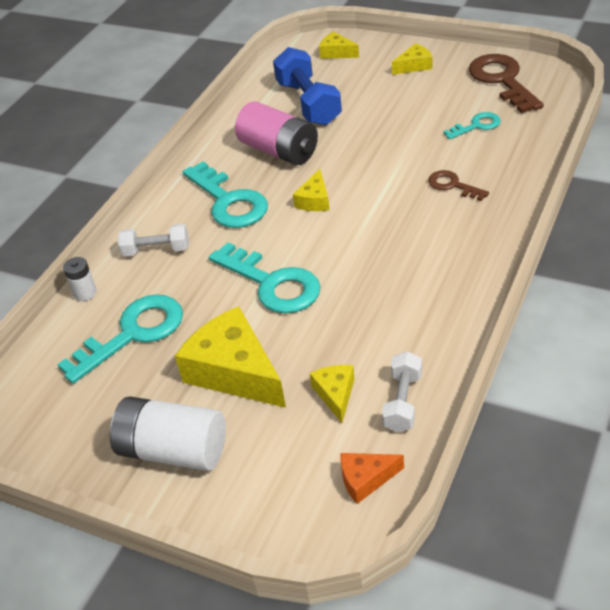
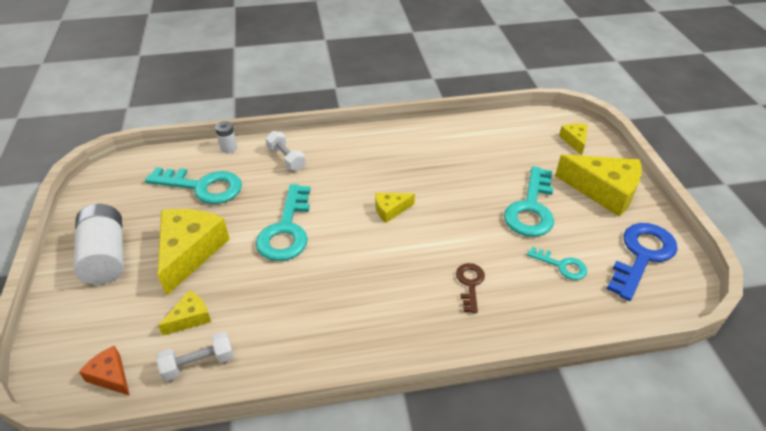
camera: 50 degrees right, 0 degrees up
(228, 201) = (357, 168): turquoise key -> turquoise key (531, 208)
(279, 151) = (431, 166): pink battery -> none
(308, 103) = (499, 155): blue dumbbell -> none
(414, 66) = (604, 191): yellow cheese -> yellow cheese, size x2.01
(502, 80) = (642, 256): brown key -> blue key

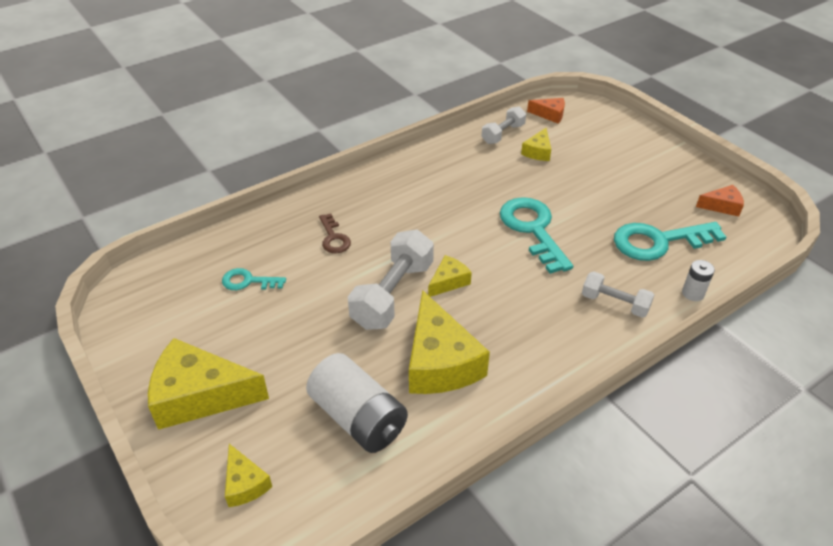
camera: 155 degrees right, 0 degrees up
(106, 257) = (652, 164): white battery -> white battery (358, 418)
(114, 196) = (722, 206): none -> orange cheese
(189, 252) = (593, 187): yellow cheese -> yellow cheese (440, 362)
(440, 214) = (392, 294): none -> white dumbbell
(531, 208) = (292, 336): turquoise key -> none
(642, 256) = (160, 319): blue key -> none

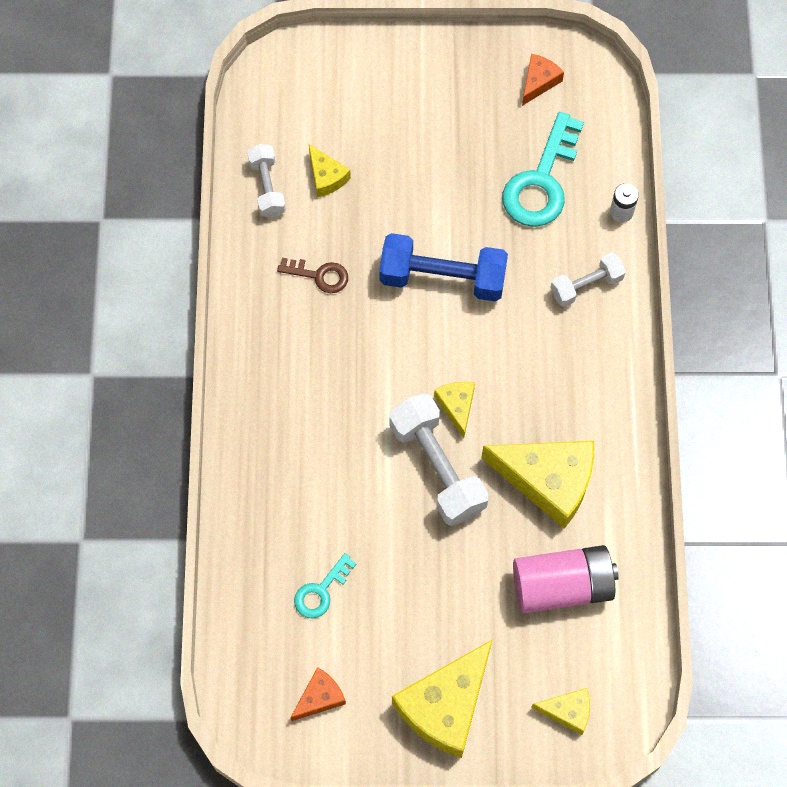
camera: 55 degrees left, 25 degrees up
(333, 238) = (314, 473): brown key -> brown key (319, 275)
(358, 418) = (562, 586): white battery -> pink battery
(533, 229) = (442, 278): turquoise key -> blue dumbbell
(550, 114) = (270, 111): orange cheese -> orange cheese (320, 697)

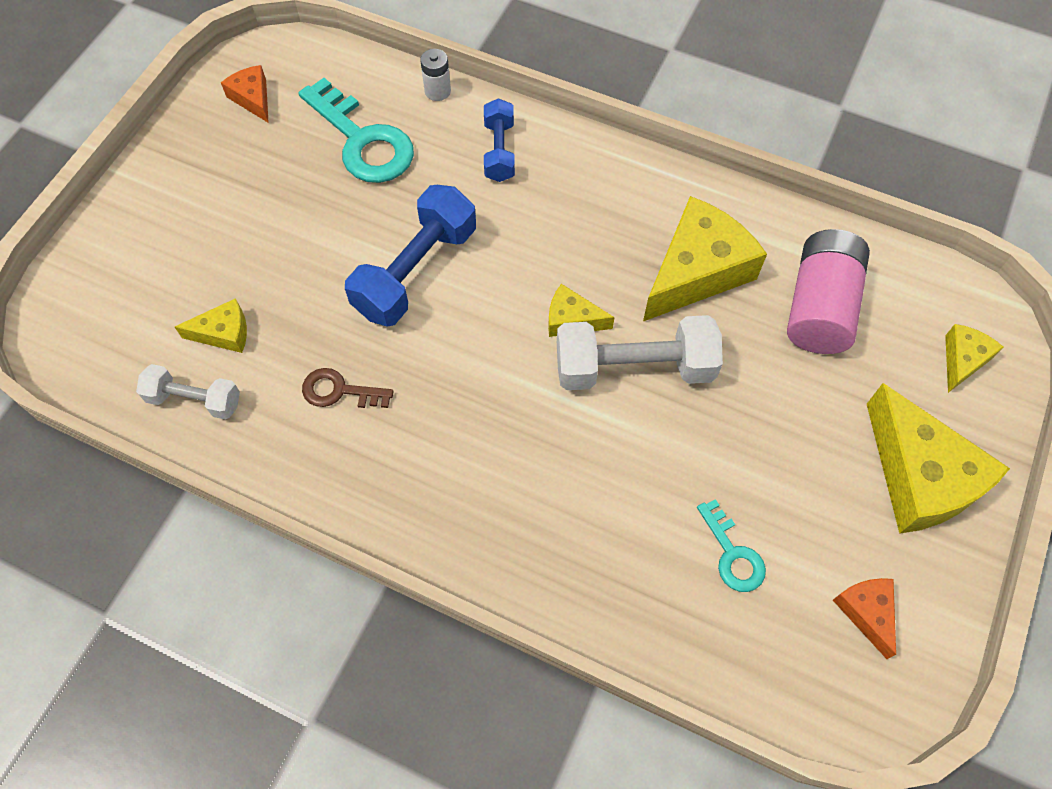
camera: 65 degrees left, 5 degrees down
(319, 275) = (339, 391): brown key -> brown key turned 120 degrees counterclockwise
(586, 285) = (499, 151): white dumbbell -> blue dumbbell

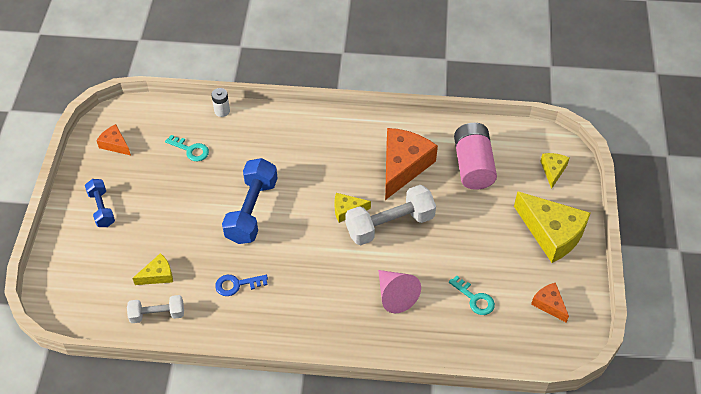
camera: 20 degrees left, 10 degrees down
(339, 391) = (237, 284): brown key -> blue key
(362, 141) = (190, 150): turquoise key -> turquoise key, size x0.53
(499, 151) = (271, 134): blue dumbbell -> blue dumbbell (102, 208)
(594, 499) = (395, 295): none -> pink cone
(697, 271) = (403, 166): yellow cheese -> orange cheese

